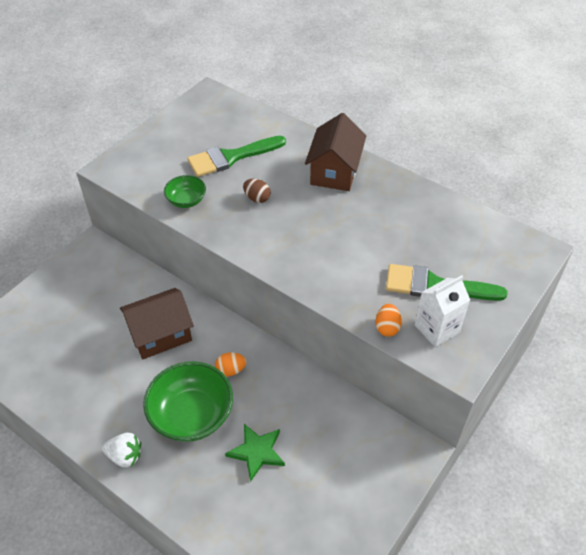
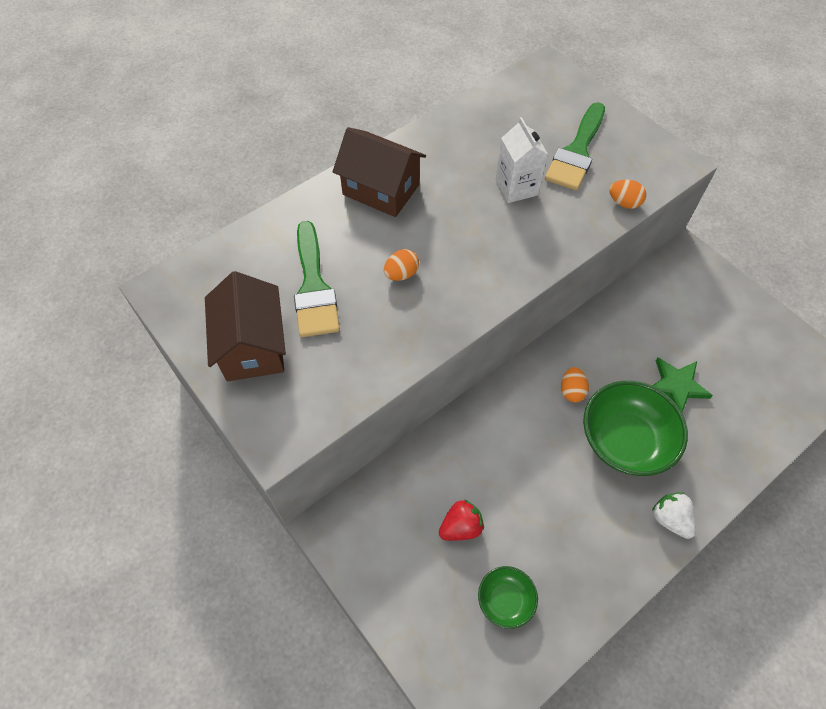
camera: 75 degrees left, 10 degrees up
(101, 316) = (461, 527): none -> red strawberry
(125, 456) = (670, 519): white strawberry -> white strawberry turned 60 degrees counterclockwise
(160, 334) = (506, 458): brown house -> brown house (253, 346)
(186, 200) = (380, 351): green bowl -> green bowl (505, 600)
(257, 198) = (401, 274): brown egg -> orange egg
(436, 329) = (631, 166): white carton -> white carton (516, 187)

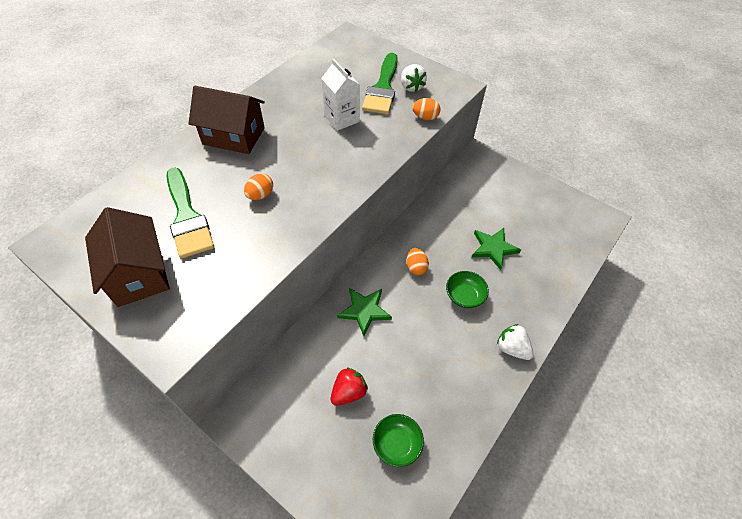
camera: 15 degrees left, 5 degrees down
(497, 433) = (364, 311): none -> green star
(615, 156) = (411, 87): none -> white strawberry
(625, 440) = (464, 296): green bowl -> green bowl, size x0.53

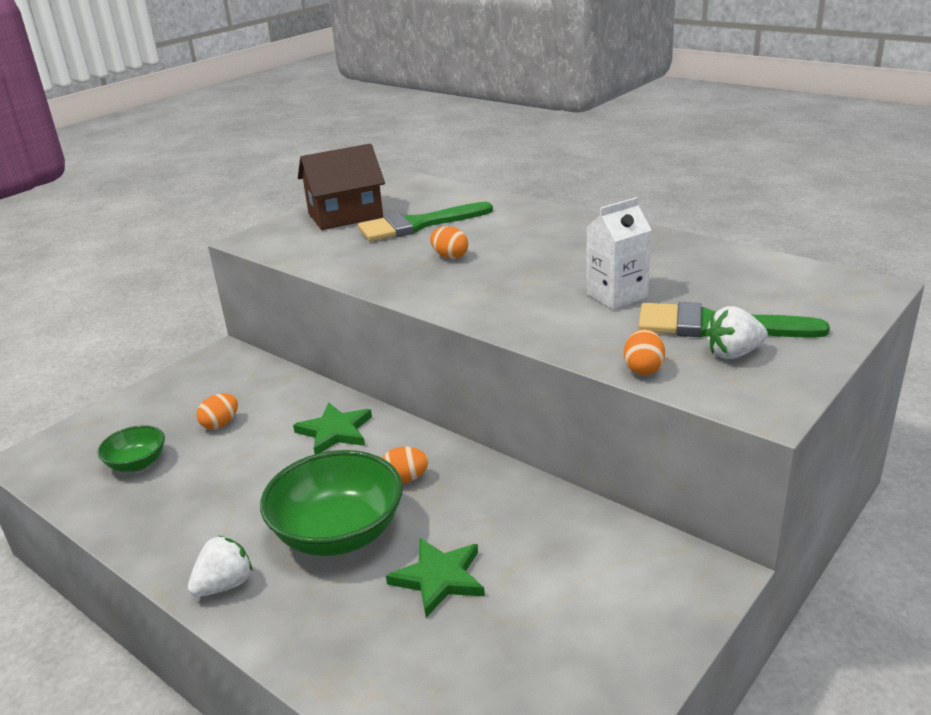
camera: 95 degrees right, 25 degrees down
(234, 136) = (559, 231): brown house -> none
(348, 392) = (220, 424): red strawberry -> orange egg
(464, 296) = (338, 533): green bowl -> green bowl, size x1.90

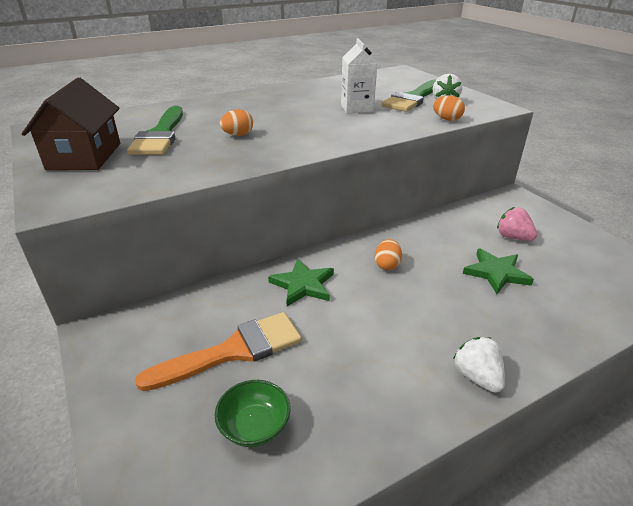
camera: 70 degrees left, 5 degrees up
(220, 424) = (233, 351): orange egg -> orange brush
(338, 533) = (434, 305): green bowl -> none
(554, 586) = (513, 237): none -> pink strawberry

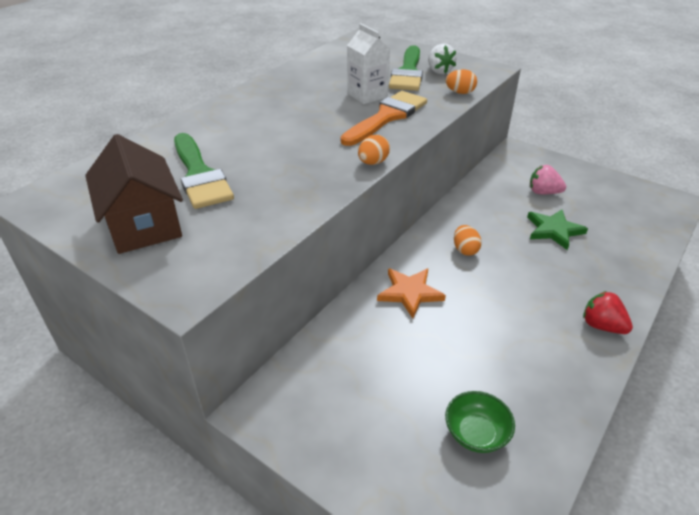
camera: 25 degrees left, 5 degrees up
(233, 351) = (403, 377): orange brush -> orange brush (387, 117)
(238, 135) = (284, 155): orange egg -> orange egg (373, 162)
(303, 285) = (410, 293): green star -> orange star
(477, 377) = (602, 326): white strawberry -> red strawberry

